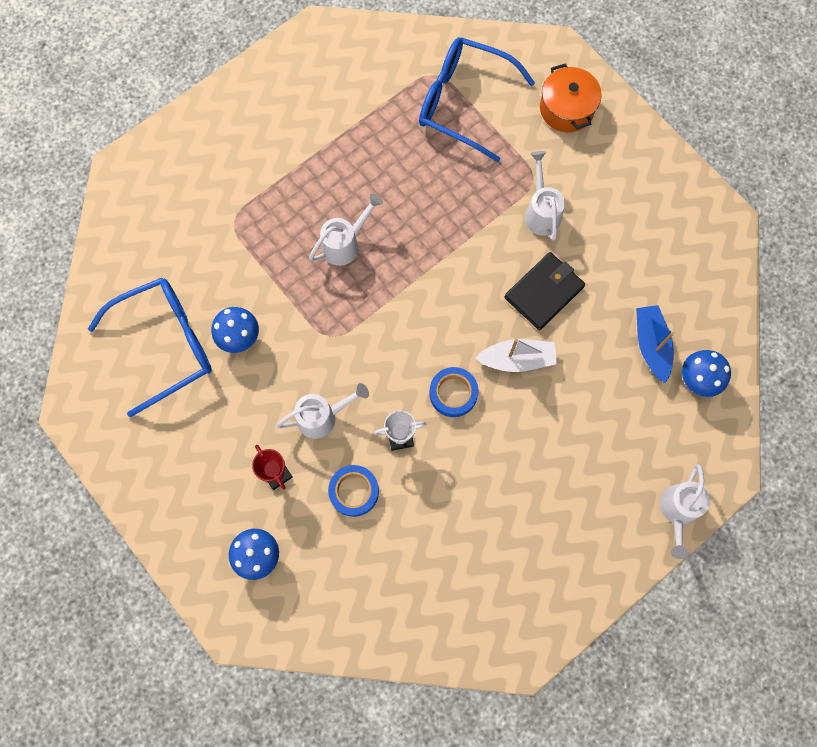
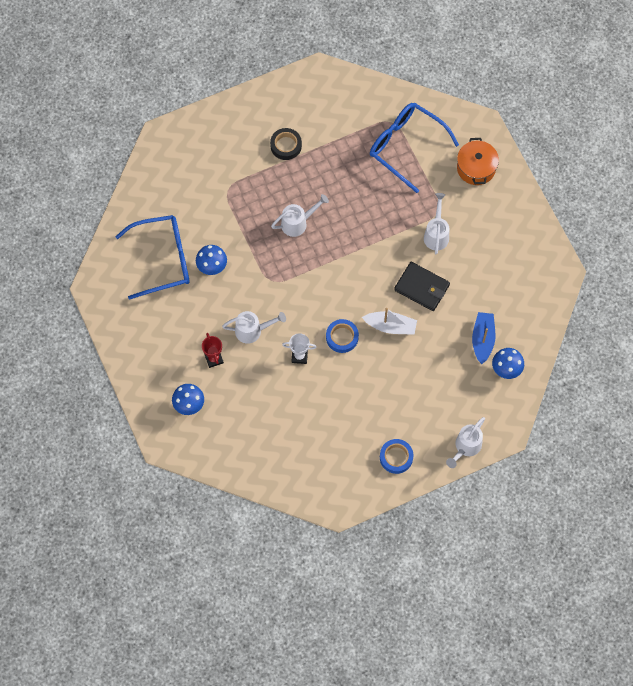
camera: 15 degrees right, 5 degrees down
(299, 141) = (286, 145): none -> black tape
(354, 491) = (260, 382): blue tape -> blue tape (396, 457)
(544, 292) = (422, 287): black wallet -> black wallet turned 60 degrees clockwise

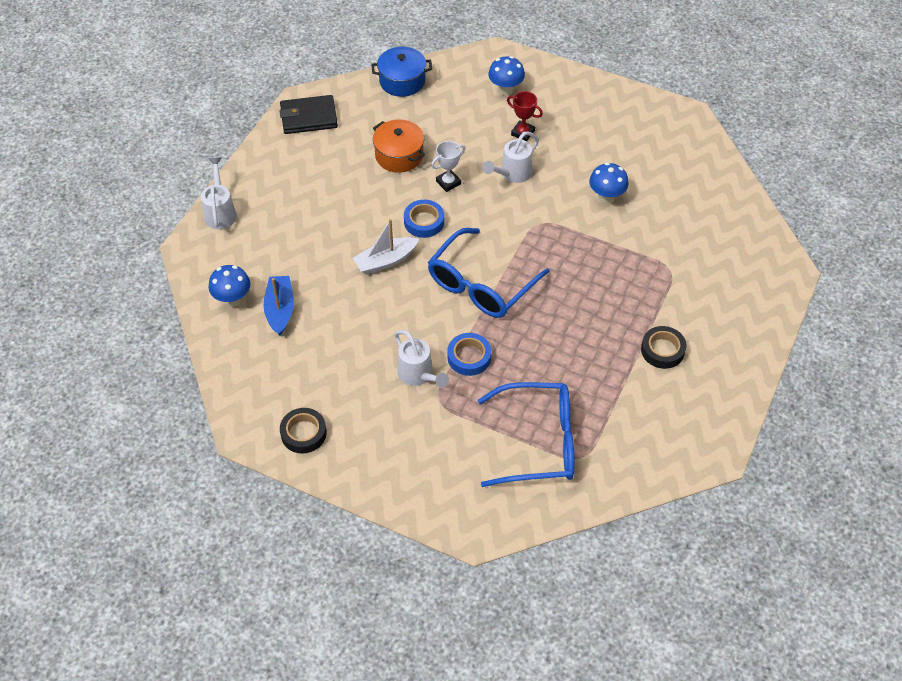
camera: 140 degrees right, 15 degrees down
(162, 259) = (657, 173): blue glasses -> blue glasses (481, 284)
(252, 470) = (402, 81): none -> blue pot
(297, 223) = (570, 287): white watering can -> none
(396, 457) = (281, 165): blue tape -> blue tape (469, 357)
(422, 287) = (386, 315): black wallet -> black wallet (309, 117)
(476, 168) = (438, 476): orange pot -> orange pot (399, 155)
(483, 339) = (280, 310): blue boat -> blue boat turned 150 degrees counterclockwise
(529, 247) = (303, 433): none -> black tape

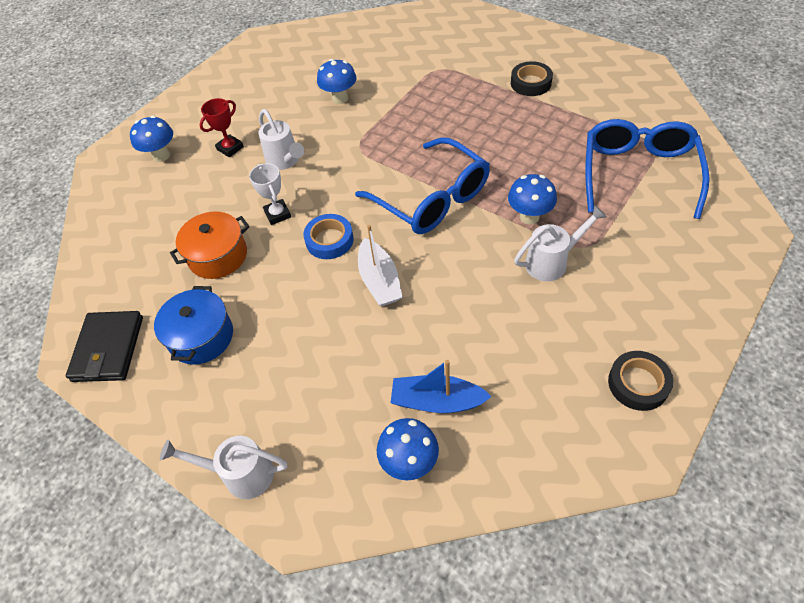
camera: 75 degrees left, 0 degrees up
(402, 81) = (98, 244): blue pot -> blue pot (201, 337)
(469, 357) = (529, 217): blue tape -> blue mushroom

